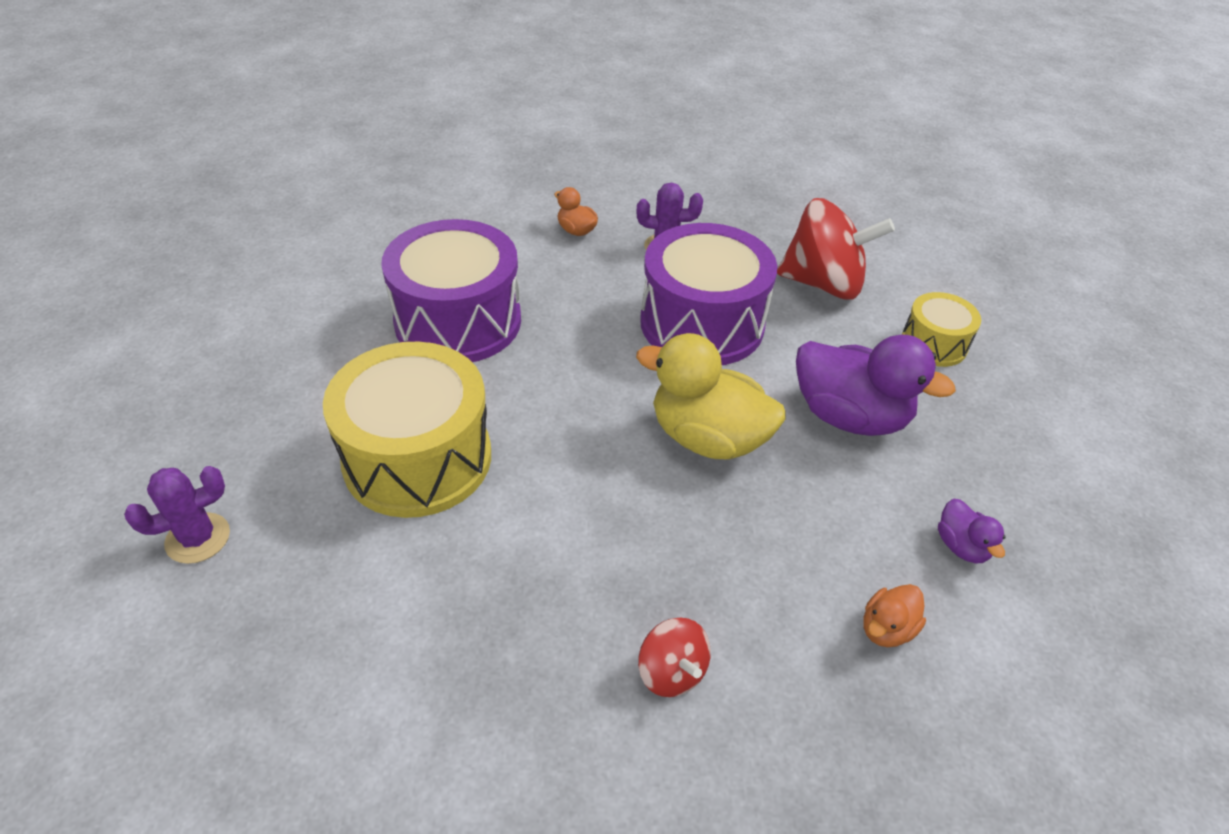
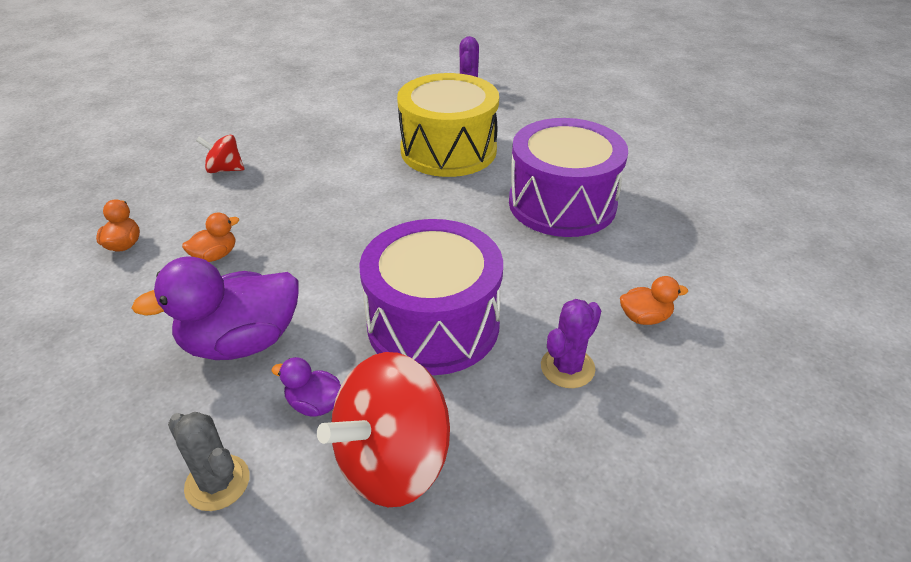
camera: 130 degrees right, 5 degrees down
(707, 438) = (324, 256): yellow duck -> none
(801, 524) = (215, 255): none -> orange duck
(933, 344) = (217, 482): yellow drum -> grey cactus
(961, 546) = (95, 314): purple duck -> purple duck (315, 404)

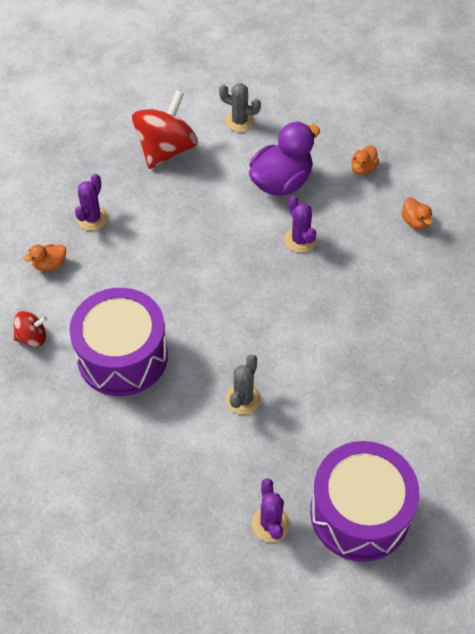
camera: 160 degrees right, 15 degrees up
(215, 255) = (347, 231): orange duck -> orange duck (363, 169)
(225, 169) = (416, 312): red spinning top -> red spinning top (32, 337)
(282, 261) = (300, 240): none -> purple cactus
(315, 404) = (218, 163): purple duck -> none
(433, 324) = (178, 223): purple drum -> purple drum (359, 513)
(448, 150) = (243, 399): yellow drum -> grey cactus

